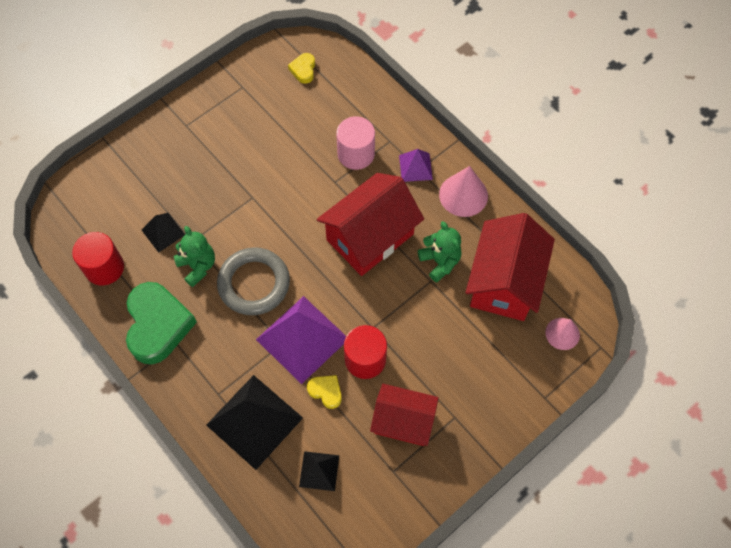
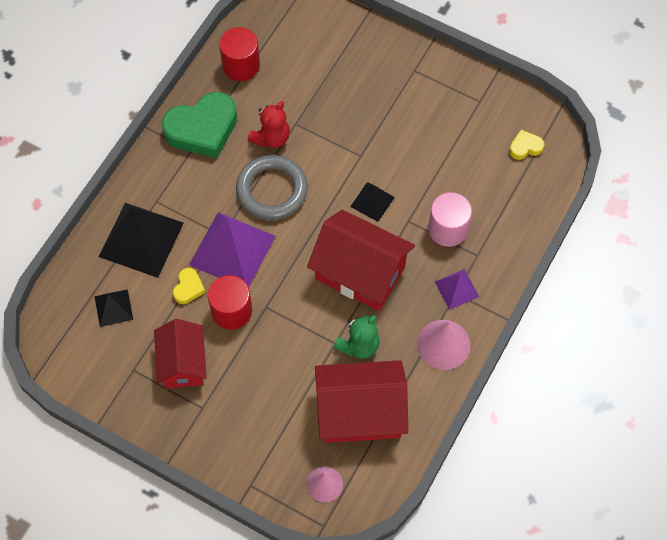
camera: 70 degrees right, 0 degrees up
(163, 232) = (294, 96): black pyramid -> black pyramid (372, 202)
(198, 266) = (271, 138): green teddy bear -> red teddy bear

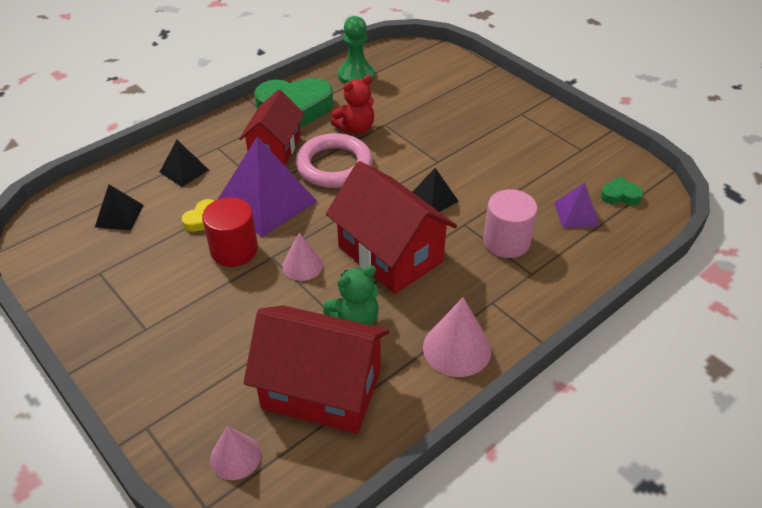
camera: 20 degrees right, 20 degrees down
(141, 239) = (184, 170): black pyramid -> black pyramid, size x0.51
(183, 363) = (153, 281): red house -> red house (275, 148)
(241, 65) = (356, 76): red cylinder -> green pawn
(272, 190) = (334, 165): grey ring -> pink ring
(295, 307) = (302, 265): none -> pink cone
(456, 289) = (495, 298): purple pyramid -> purple pyramid (576, 214)
(525, 147) = (620, 195): yellow heart -> green heart

